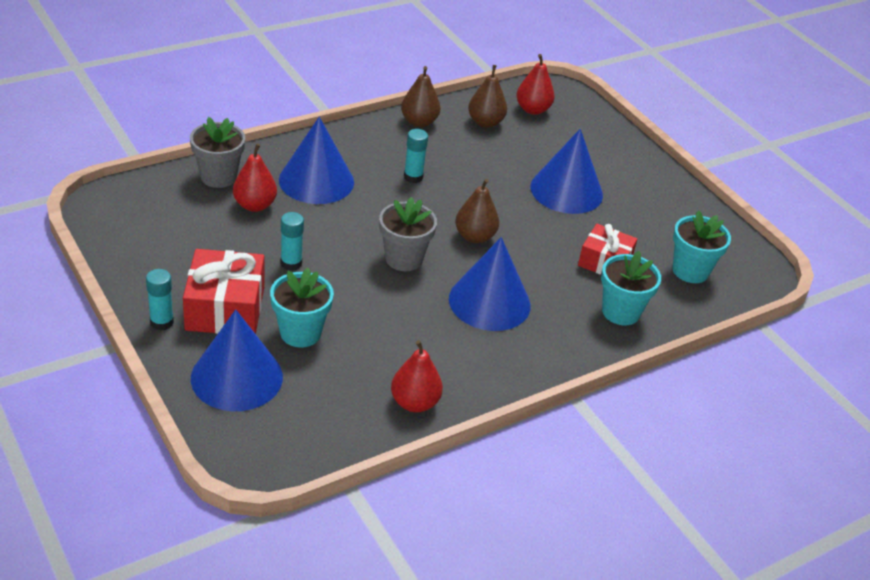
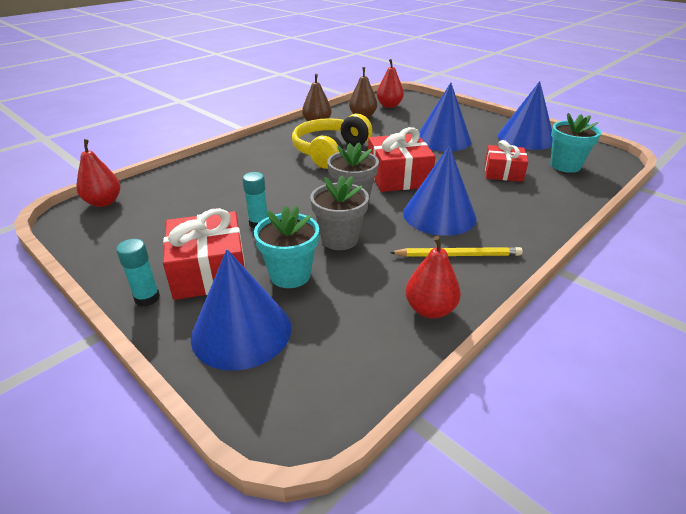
camera: 10 degrees left, 5 degrees down
(218, 177) = (175, 179): grey flower pot -> grey flower pot (339, 239)
(255, 205) = (212, 191): red pear -> red pear (104, 202)
(316, 180) = (257, 167): blue cone -> blue cone (525, 138)
(413, 177) = (330, 152): turquoise glue stick -> yellow headphones
(474, 237) = (398, 176): brown pear -> red gift
(477, 354) = (457, 255): none -> yellow pencil
(620, 312) = (542, 200): turquoise flower pot -> none

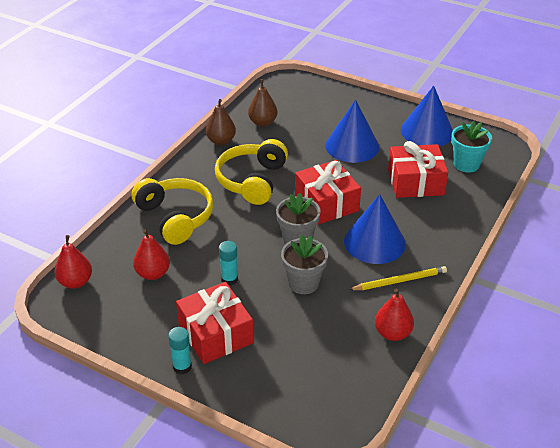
camera: 15 degrees left, 5 degrees up
(238, 168) = (175, 217): none -> yellow headphones
(241, 331) = (268, 378): blue cone -> none
(290, 275) = (280, 324): turquoise flower pot -> none
(389, 106) = (283, 101): red pear -> red pear (153, 273)
(503, 172) = (415, 182): red gift -> red gift, size x1.52

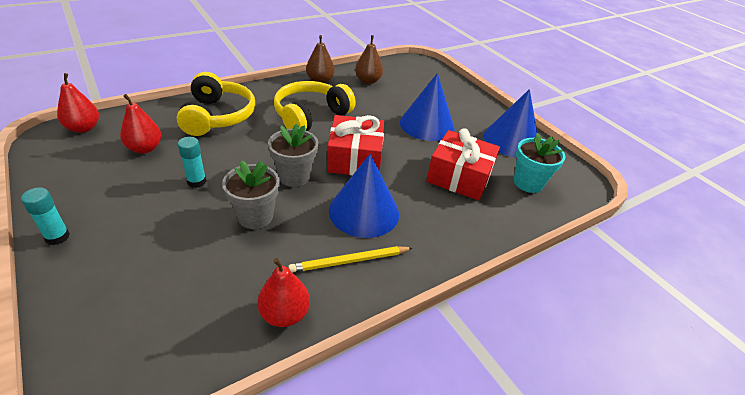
camera: 25 degrees right, 0 degrees up
(215, 333) = (124, 222): red gift -> none
(399, 281) = (350, 261): yellow pencil -> yellow pencil turned 150 degrees clockwise

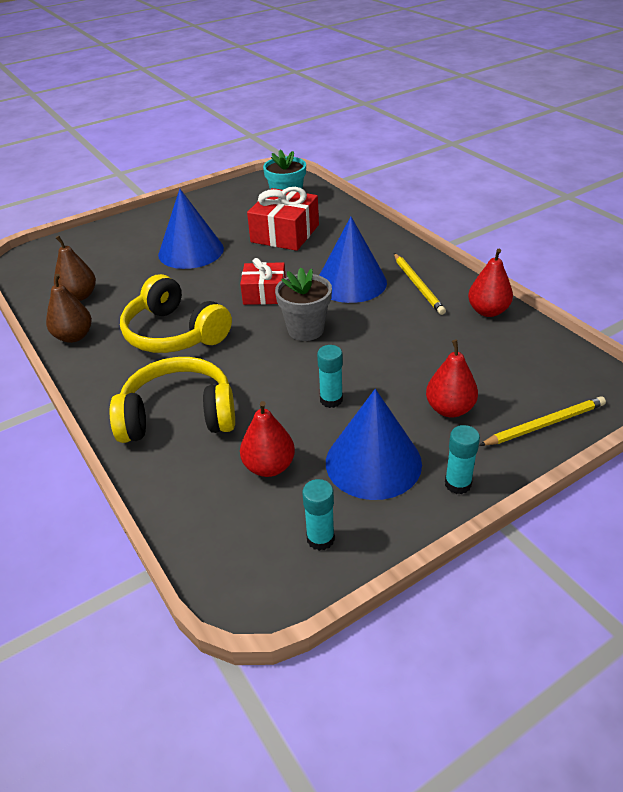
camera: 85 degrees left, 0 degrees up
(65, 164) = (320, 539): none -> turquoise glue stick
(80, 315) = (544, 424): none -> yellow pencil
(83, 128) = (222, 558): red pear -> red pear (450, 409)
(255, 216) = (378, 346): grey flower pot -> none
(355, 158) = (264, 293): red gift -> red gift, size x0.66
(511, 140) = (218, 205): blue cone -> blue cone (373, 462)

